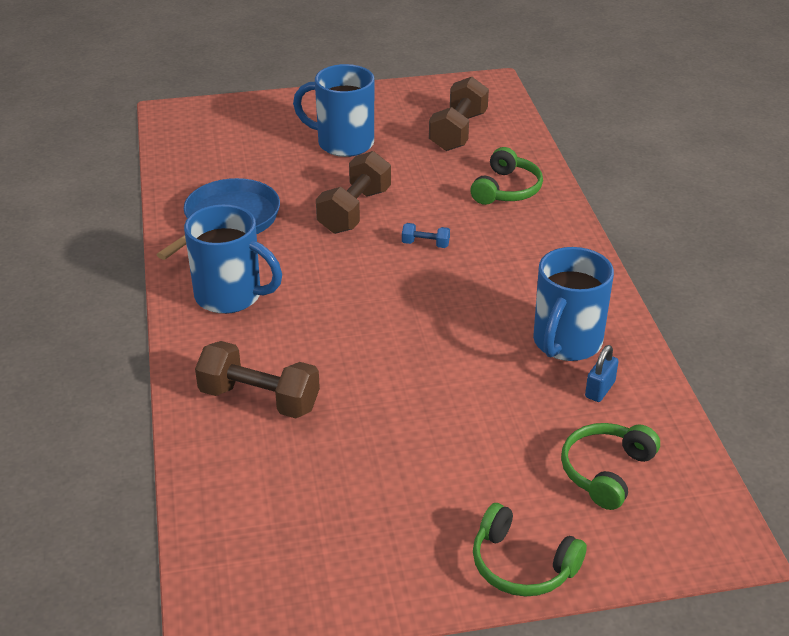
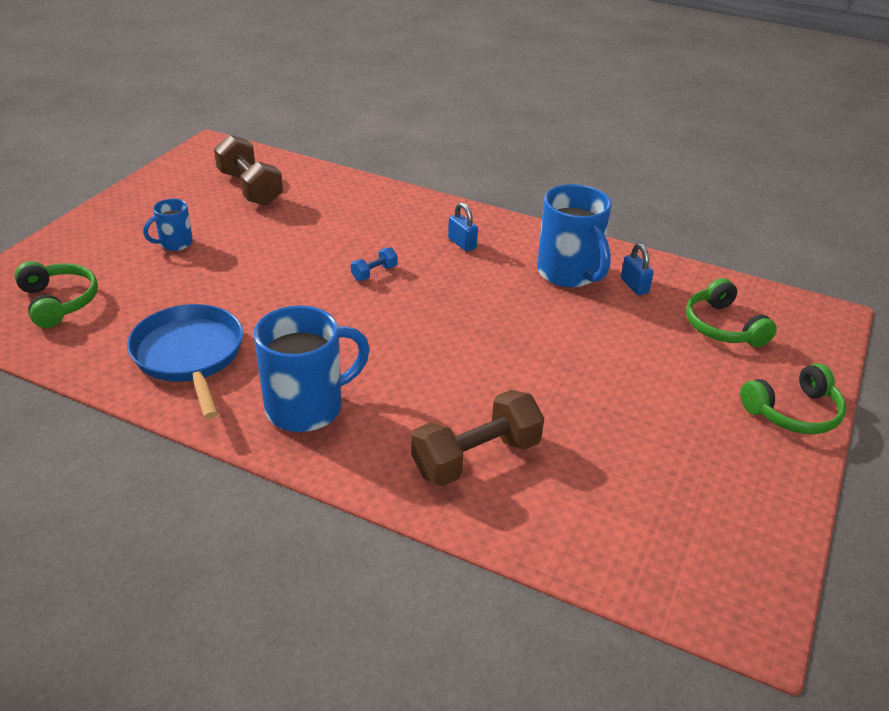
camera: 55 degrees left, 0 degrees up
(343, 143) = (175, 243): blue mug -> blue mug, size x0.52
(354, 211) = (280, 284): brown dumbbell -> none
(506, 189) = (357, 206): green headphones -> green headphones (59, 302)
(529, 265) = (462, 243): none -> blue padlock

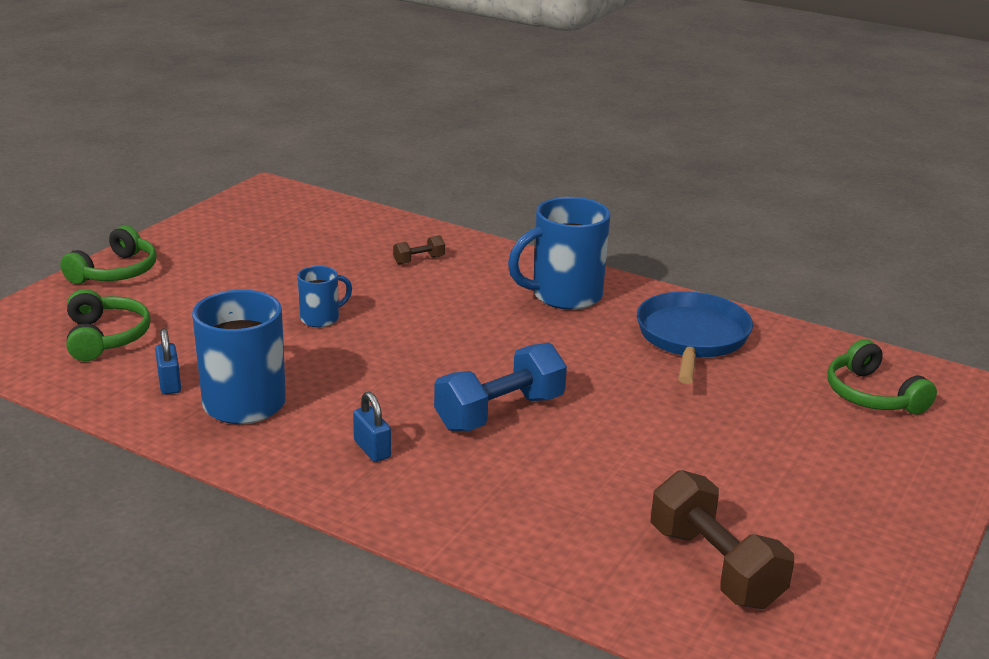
camera: 175 degrees left, 10 degrees down
(175, 243) = (782, 465): blue mug -> blue mug (321, 318)
(189, 356) = (692, 338): blue pan -> blue pan turned 150 degrees counterclockwise
(374, 273) = (500, 413): blue dumbbell -> blue dumbbell, size x2.14
(476, 458) = (419, 260): brown dumbbell -> brown dumbbell, size x0.47
(793, 412) = (116, 272): green headphones -> green headphones turned 135 degrees clockwise

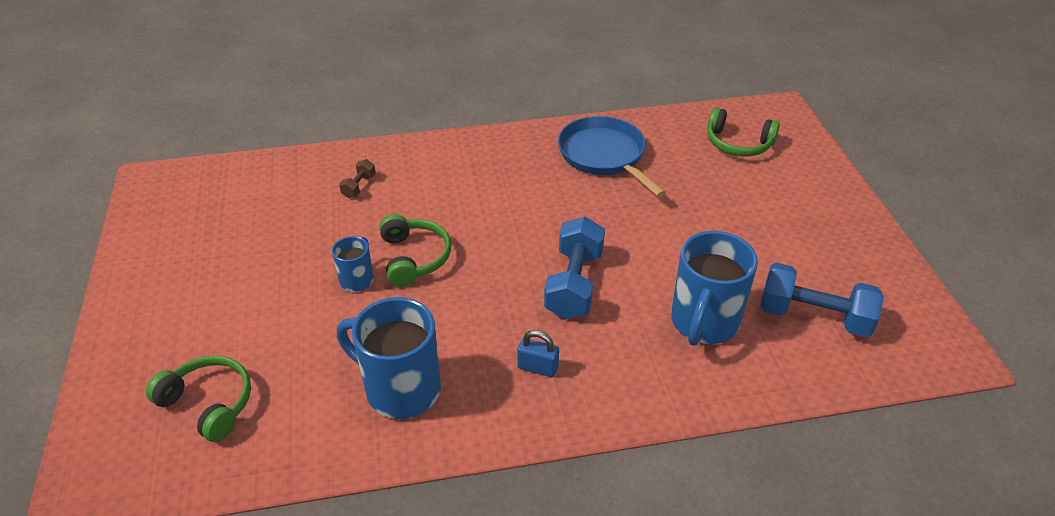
camera: 40 degrees left, 15 degrees up
(116, 272) = (126, 335): green headphones -> green headphones (414, 258)
(169, 383) = (323, 411): blue padlock -> none
(564, 296) = (492, 164): blue mug -> blue mug (703, 323)
(715, 567) = (814, 317): brown dumbbell -> blue dumbbell

